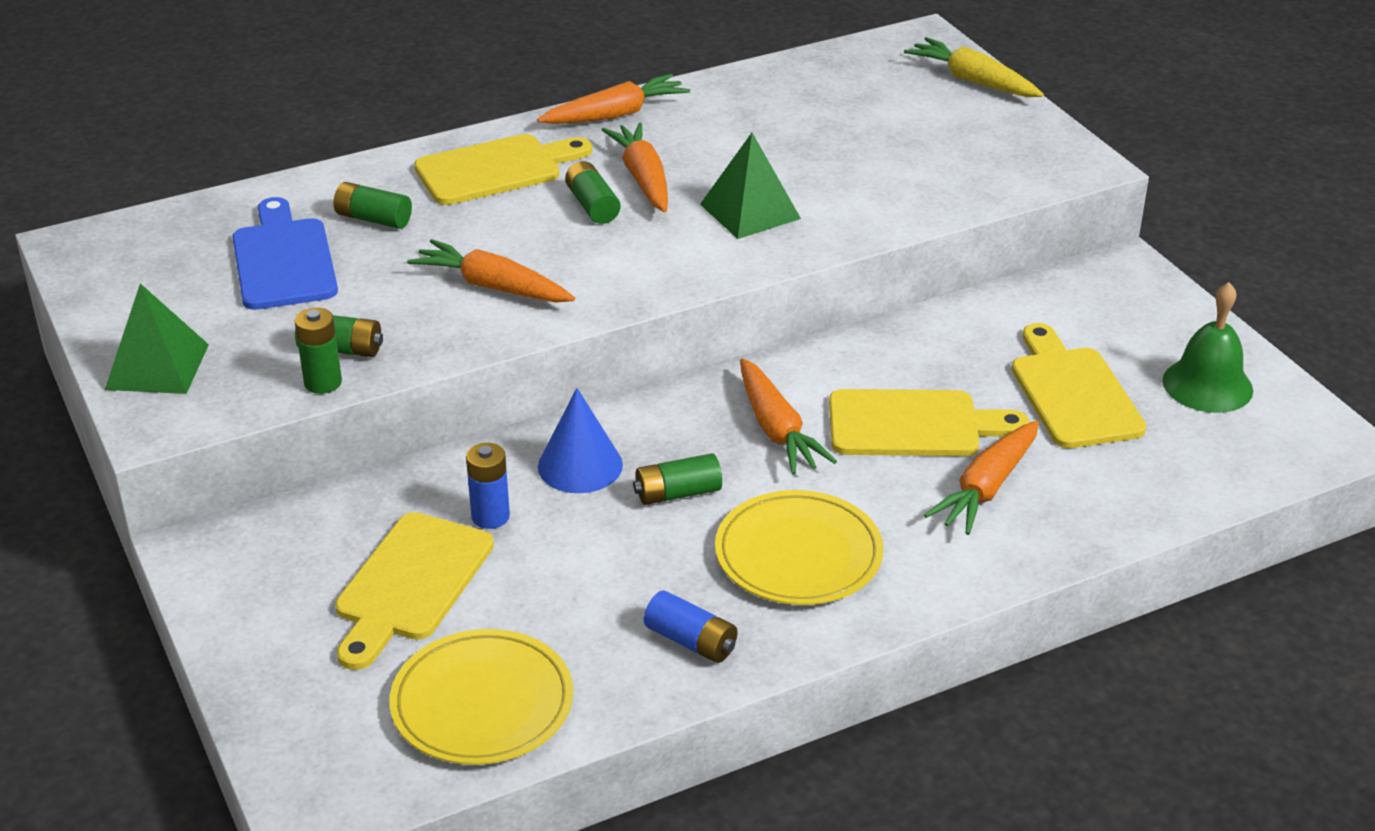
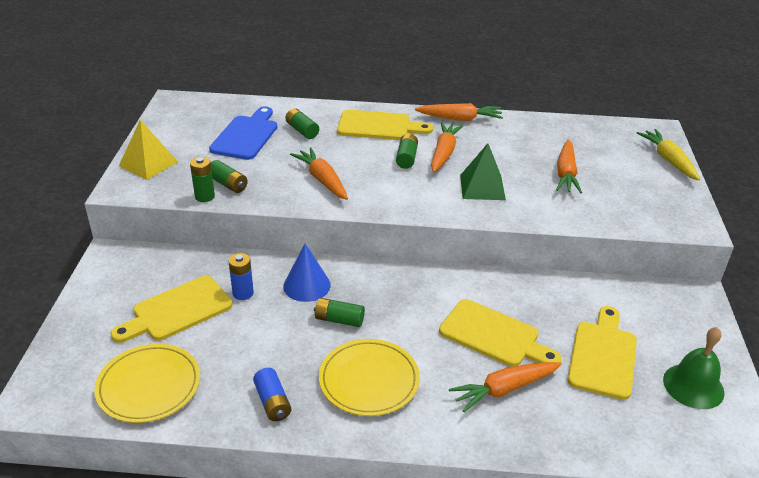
camera: 30 degrees right, 0 degrees up
(157, 366) = (148, 163): green pyramid -> yellow pyramid
(777, 430) = (419, 308): orange carrot -> orange carrot (566, 174)

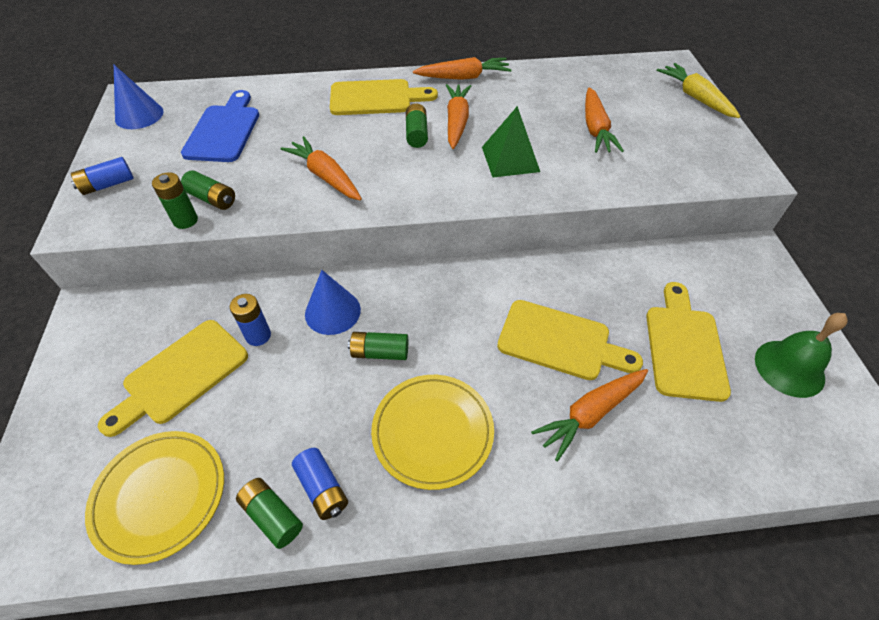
camera: 10 degrees left, 15 degrees up
(148, 163) = (108, 185): yellow pyramid -> blue battery
(179, 116) = (139, 115): none -> blue cone
(302, 130) = (289, 115): green battery -> green battery (272, 516)

